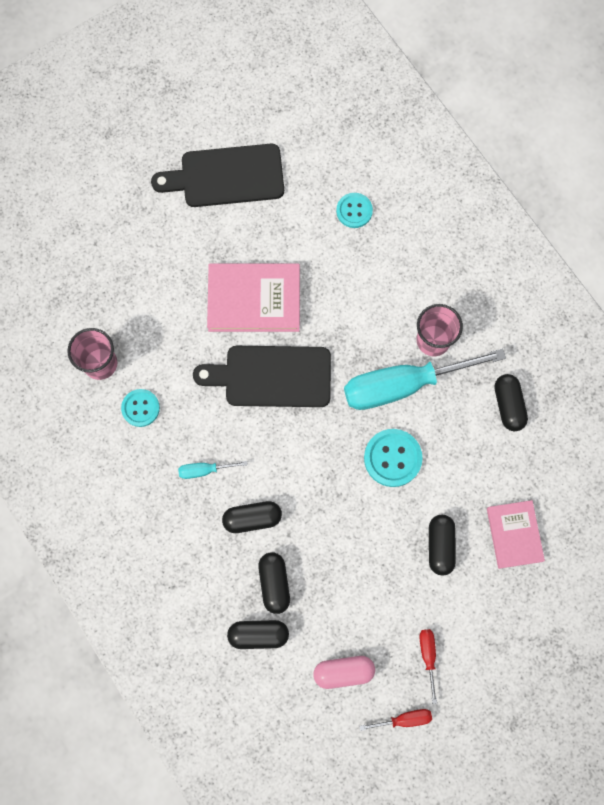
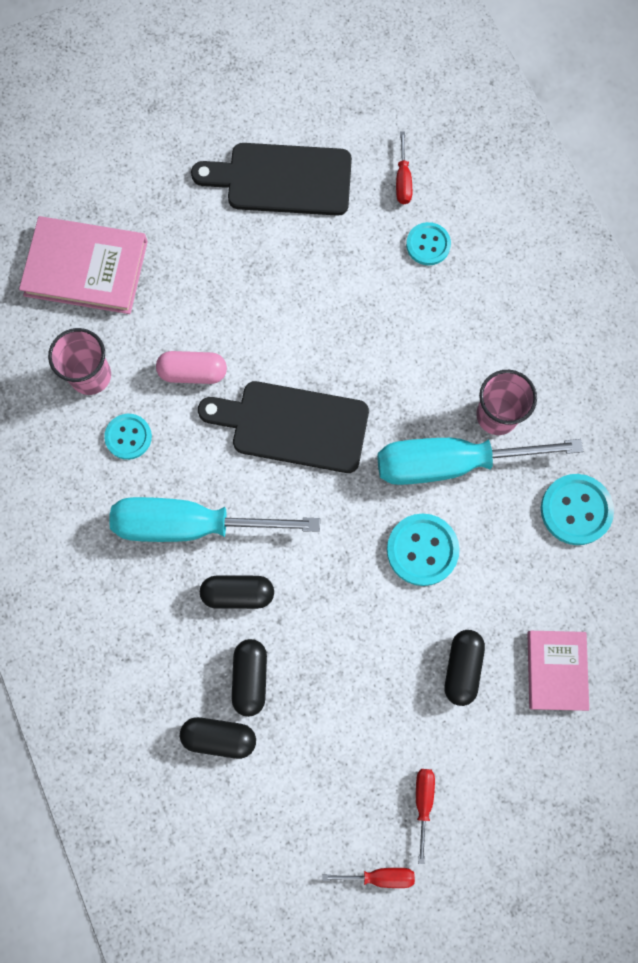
camera: 10 degrees right, 0 degrees up
(204, 470) = (191, 525): turquoise screwdriver -> turquoise screwdriver, size x2.42
(254, 299) = (288, 330): pink book -> pink book (86, 268)
(324, 161) = (403, 180): none -> red screwdriver
(343, 671) = (315, 802): pink capsule -> pink capsule (193, 372)
(508, 405) = (576, 510): black capsule -> turquoise button

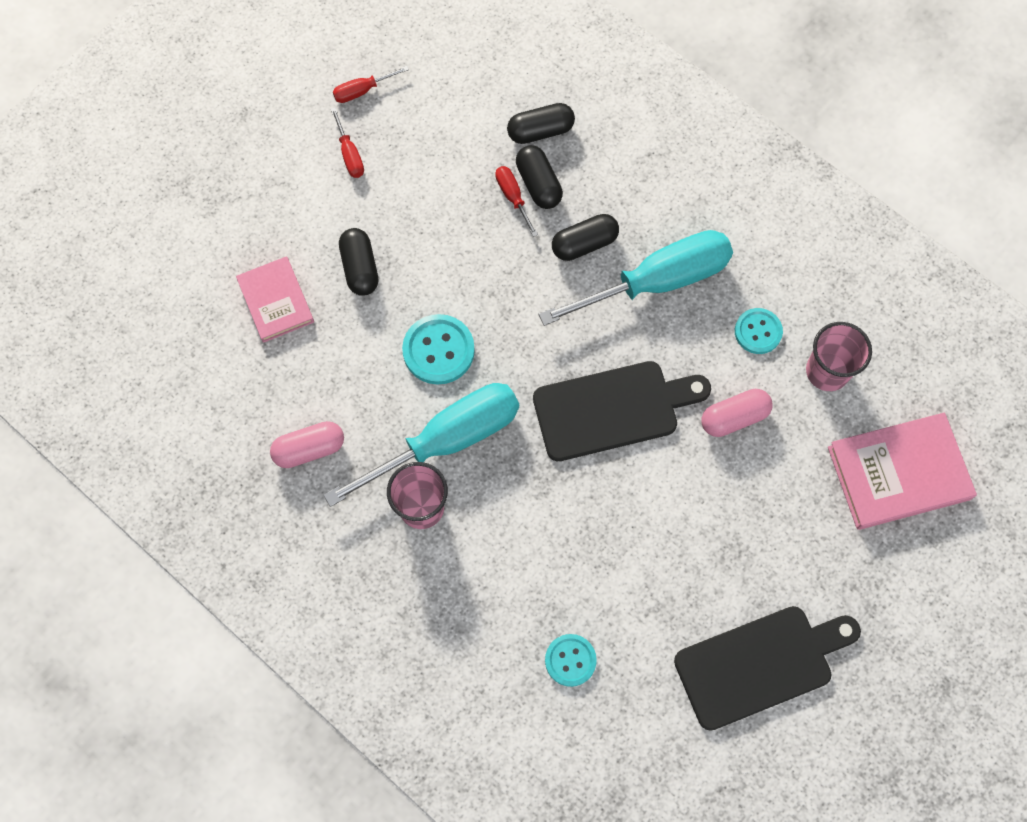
camera: 155 degrees right, 5 degrees down
(403, 180) = (632, 725): red screwdriver -> red screwdriver (513, 197)
(576, 510) = (309, 449): turquoise button -> pink capsule

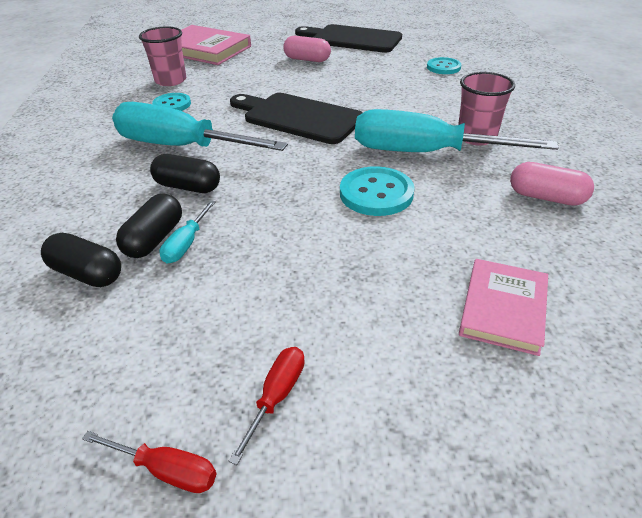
camera: 135 degrees left, 30 degrees down
(360, 268) = (384, 281): black capsule -> none
(513, 197) = (186, 244): red screwdriver -> turquoise screwdriver
(734, 417) = (241, 88): pink capsule -> pink capsule (307, 59)

